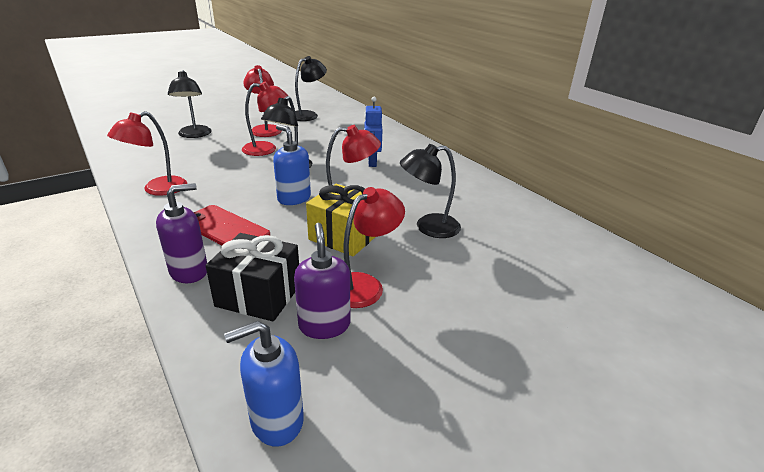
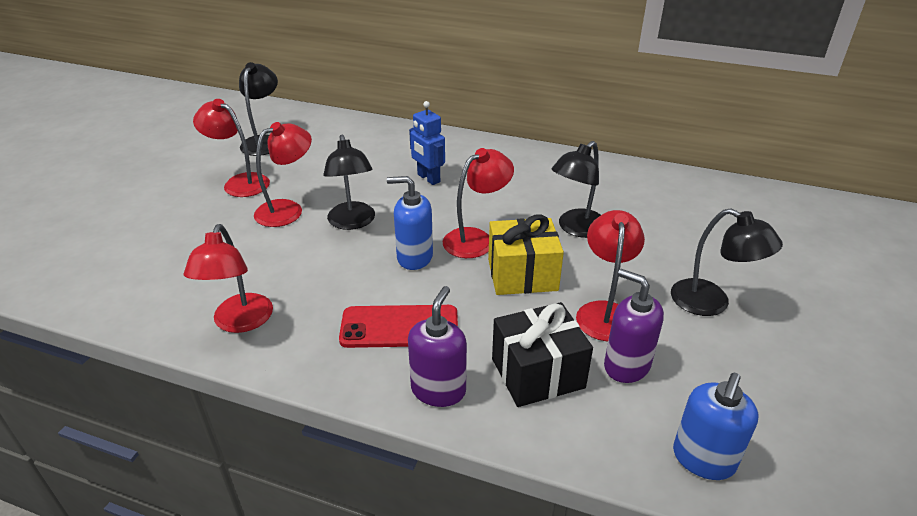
camera: 35 degrees left, 5 degrees up
(194, 135) = (156, 228): black lamp -> black lamp (711, 303)

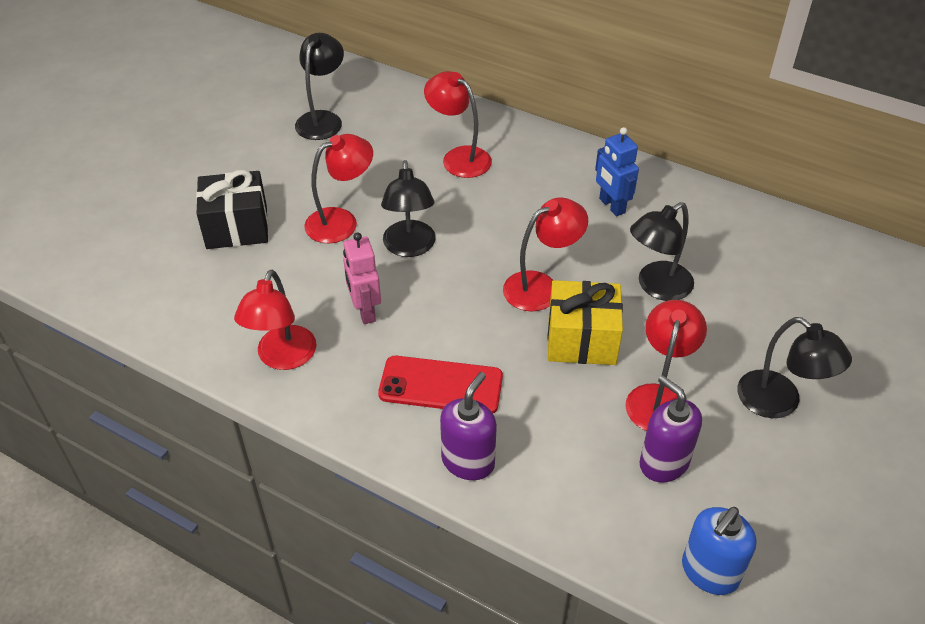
camera: 10 degrees right, 10 degrees up
(240, 182) = (292, 177): red lamp -> red lamp (459, 157)
(317, 275) = (365, 311): none -> pink robot
(414, 257) = (469, 302): blue soap dispenser -> none
(428, 178) = (503, 195): blue robot -> blue robot (611, 206)
(537, 373) = (570, 458): black gift -> black gift (237, 227)

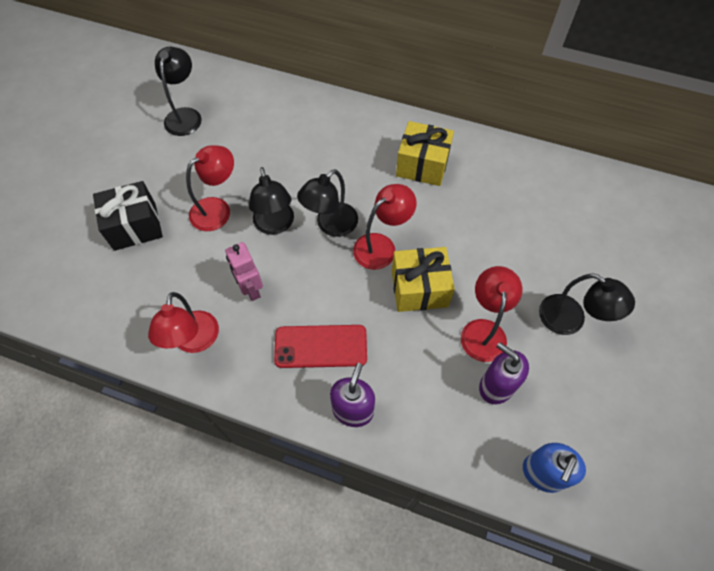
camera: 10 degrees left, 15 degrees up
(459, 157) = (299, 137): red lamp -> none
(611, 206) = (422, 165): blue robot -> yellow gift
(656, 287) = (467, 233): black lamp -> black lamp (331, 225)

